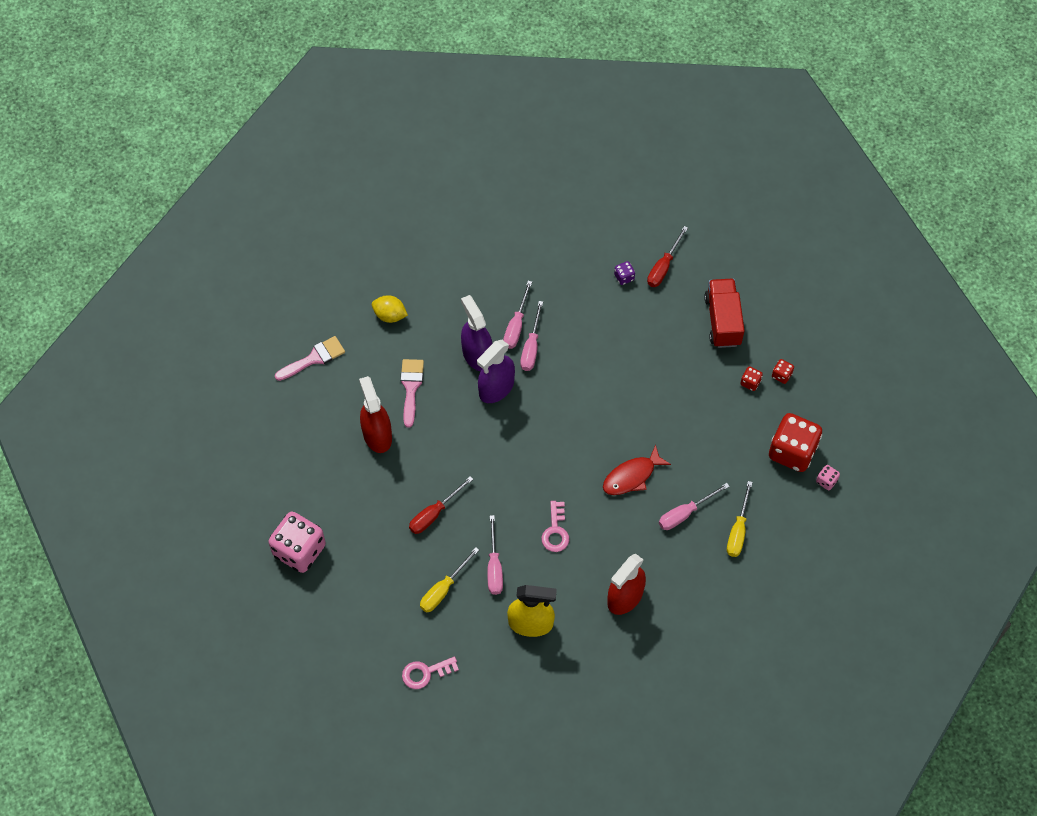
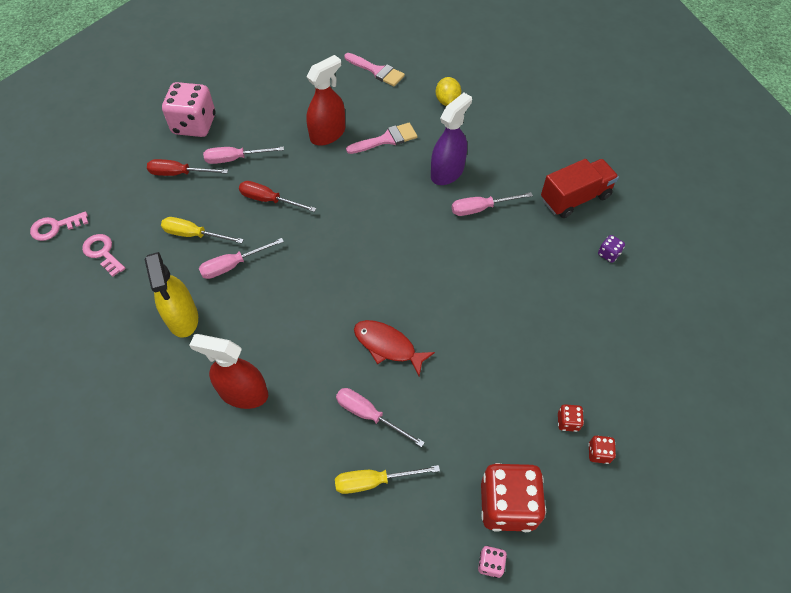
camera: 65 degrees right, 5 degrees down
(496, 388) = (422, 198): purple spray bottle -> none
(516, 325) = (496, 189): pink screwdriver -> pink screwdriver (235, 159)
(555, 531) = (293, 301): pink key -> pink key (55, 227)
(663, 267) = (646, 283): red screwdriver -> red screwdriver (179, 173)
(723, 321) = (624, 364): red truck -> red truck (575, 198)

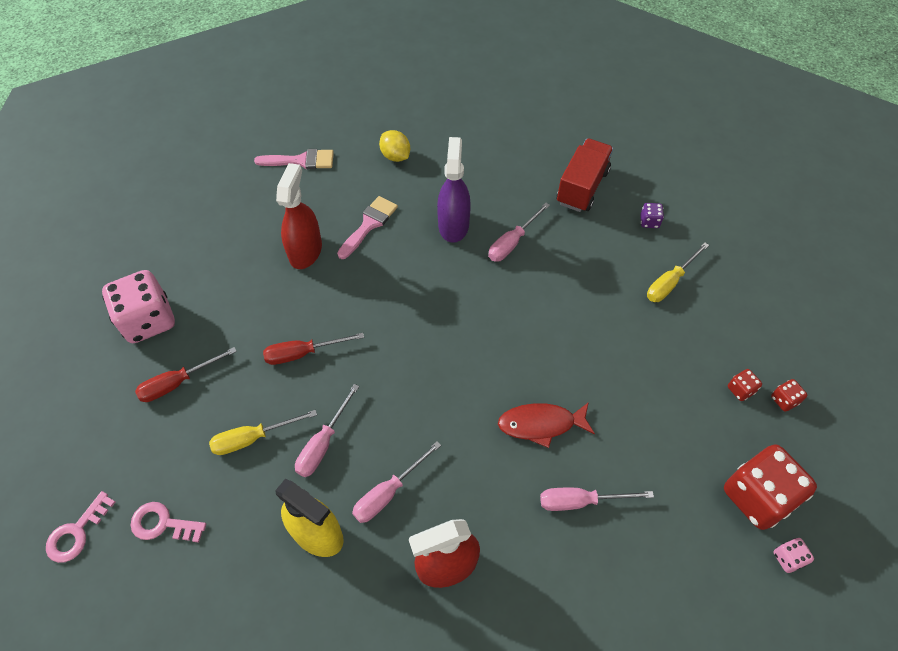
camera: 35 degrees left, 0 degrees up
(235, 159) = (228, 331): pink screwdriver -> pink screwdriver (388, 492)
(374, 481) = (637, 559): yellow screwdriver -> yellow screwdriver (670, 282)

